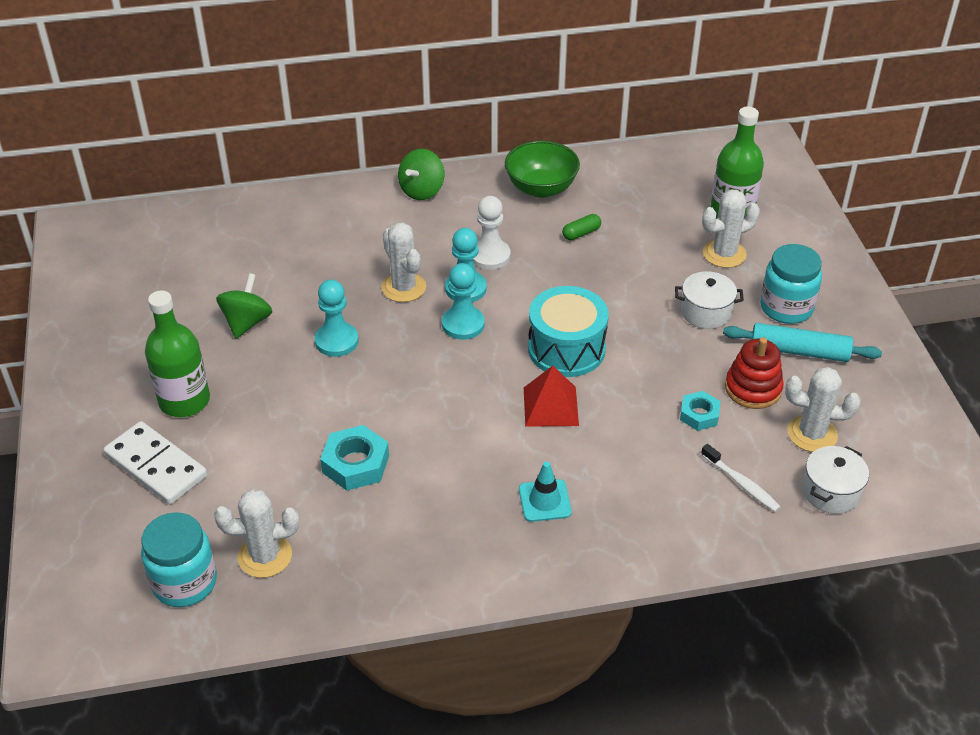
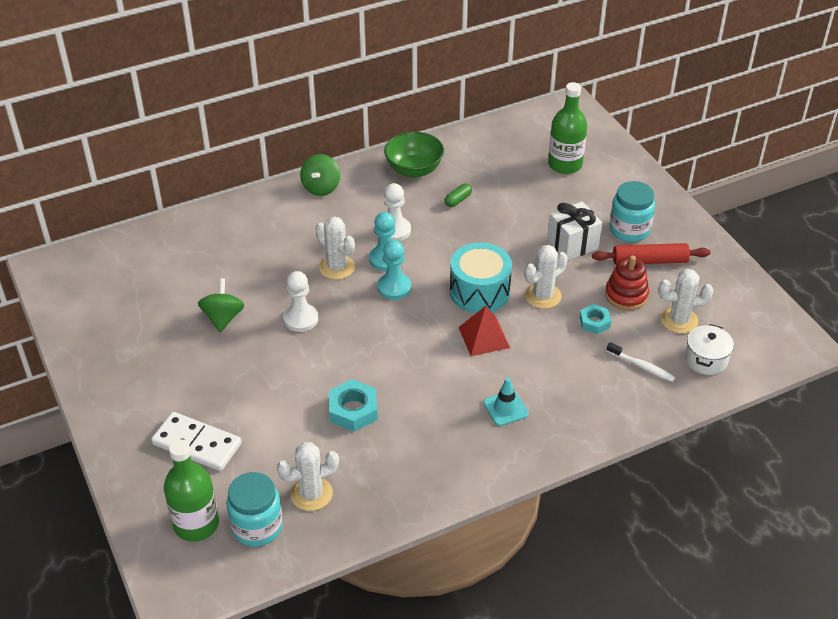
camera: 15 degrees left, 0 degrees up
(184, 401) = (198, 389): green bottle -> green bottle (196, 524)
(336, 341) = (301, 319): turquoise pawn -> white pawn
(706, 312) = (572, 244): white pot -> white gift
(724, 254) = (570, 197): white cactus -> white cactus (543, 296)
(799, 351) = (649, 261): turquoise rolling pin -> red rolling pin

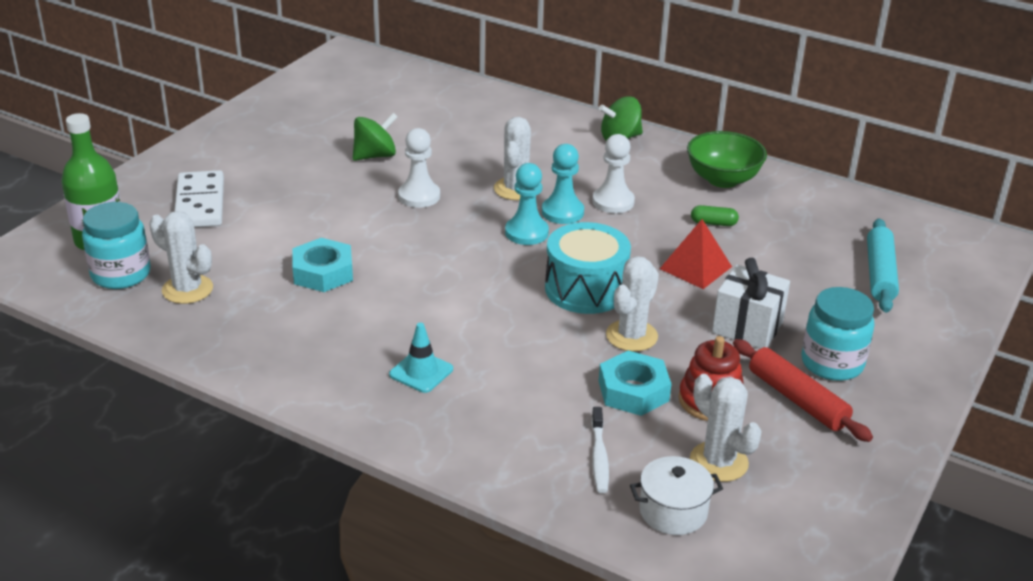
camera: 55 degrees right, 10 degrees down
(484, 337) = (517, 317): red pyramid -> red pyramid (695, 267)
(543, 296) = (631, 336): white cactus -> white cactus turned 75 degrees counterclockwise
(565, 164) = (879, 274): green bottle -> turquoise rolling pin
(594, 322) = (633, 391): turquoise nut -> turquoise nut, size x1.56

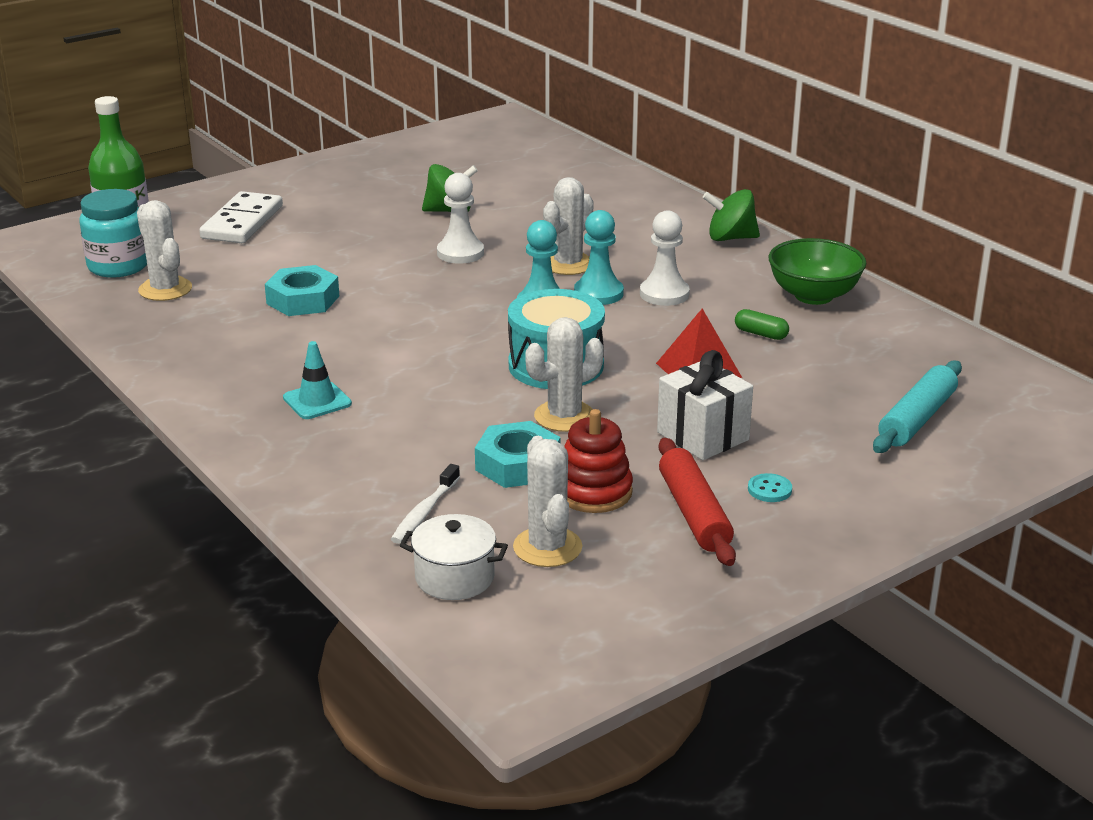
camera: 25 degrees right, 5 degrees down
(832, 363) = (769, 489): turquoise jar -> turquoise button

